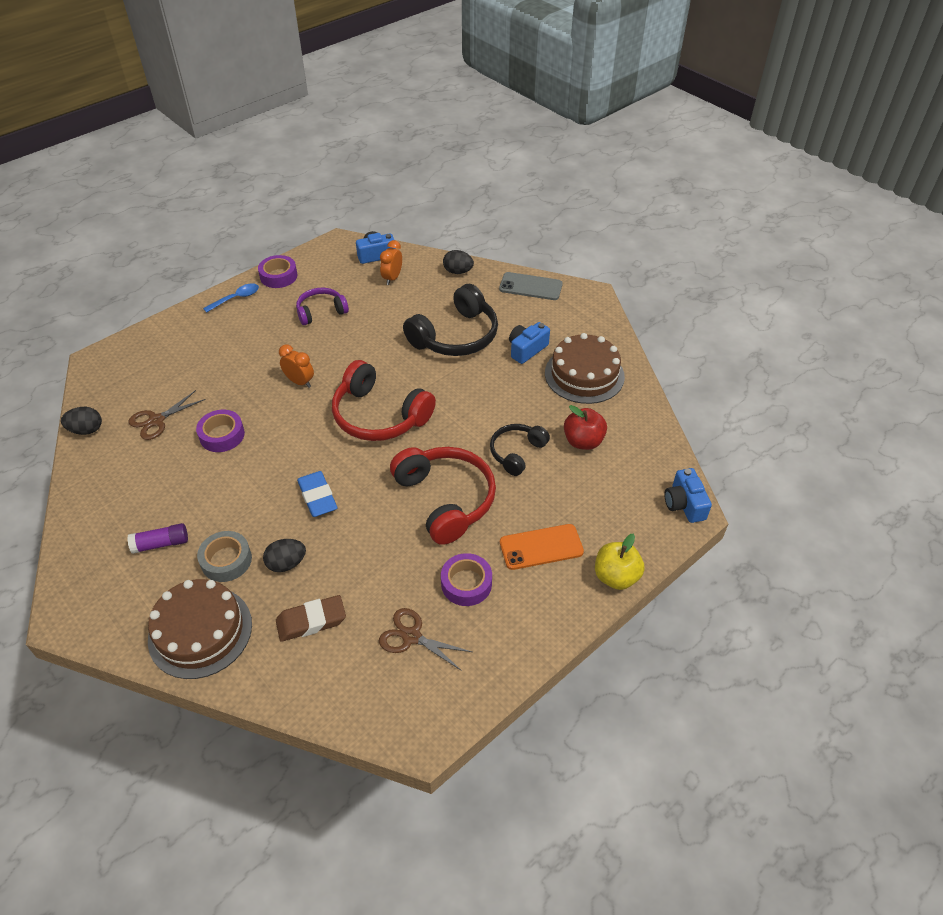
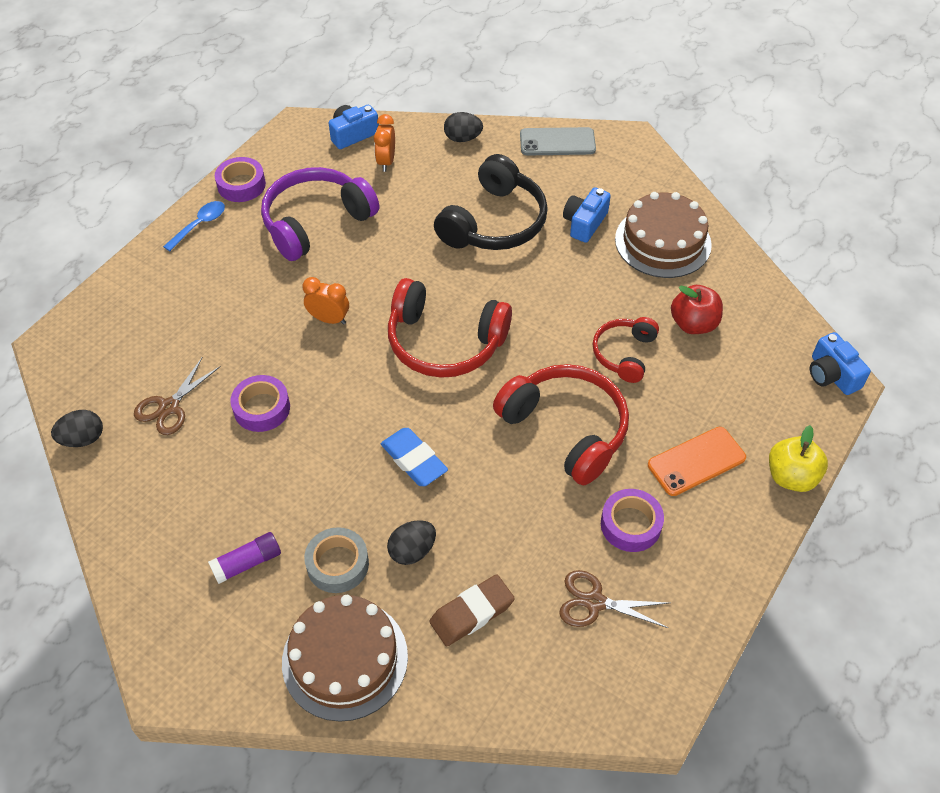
camera: 15 degrees left, 5 degrees up
(321, 312) = (316, 222): purple headphones -> purple headphones, size x1.72
(517, 453) = (624, 354): black headphones -> red headphones

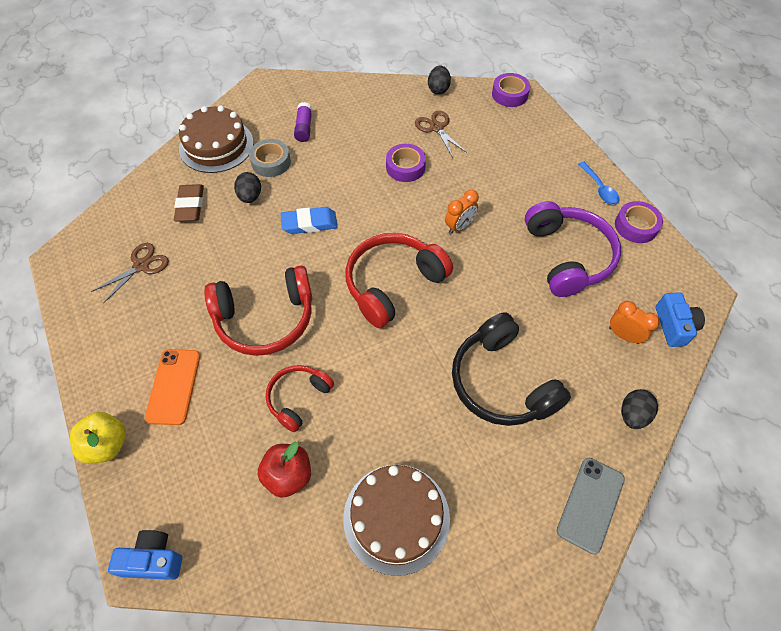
camera: 120 degrees right, 5 degrees up
(584, 223) = (460, 459): blue camera -> none
(624, 354) = (298, 398): red headphones -> red headphones turned 105 degrees counterclockwise
(630, 524) = (168, 314): purple tape -> purple tape (509, 94)

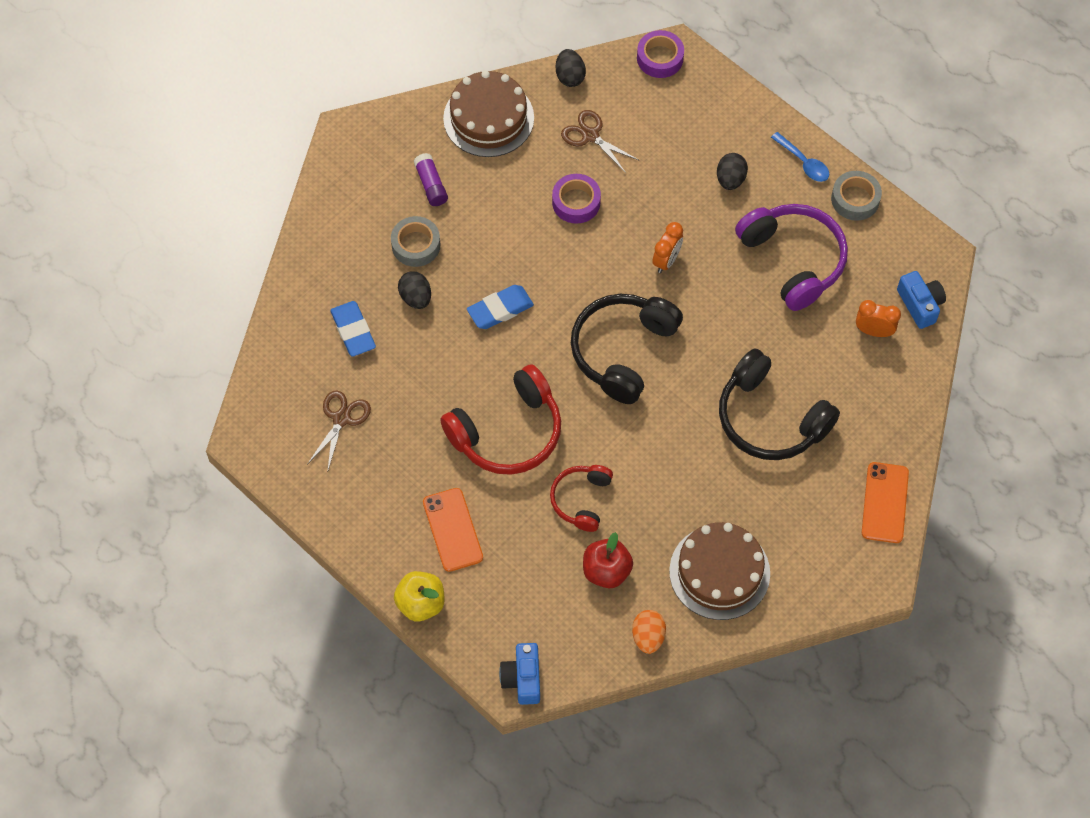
camera: 20 degrees left, 5 degrees up
(153, 560) = (522, 678): blue camera -> blue camera turned 75 degrees counterclockwise
(190, 206) = (353, 331): brown eraser -> blue eraser
(216, 145) = (338, 243): brown cake -> brown cake (488, 118)
(296, 562) = (648, 637): none -> orange egg
(393, 284) = (623, 351): red headphones -> black headphones
(590, 504) = (885, 503): grey phone -> orange phone
(633, 415) = (902, 409): black egg -> black egg (730, 179)
(636, 226) = (855, 199): purple tape -> grey tape

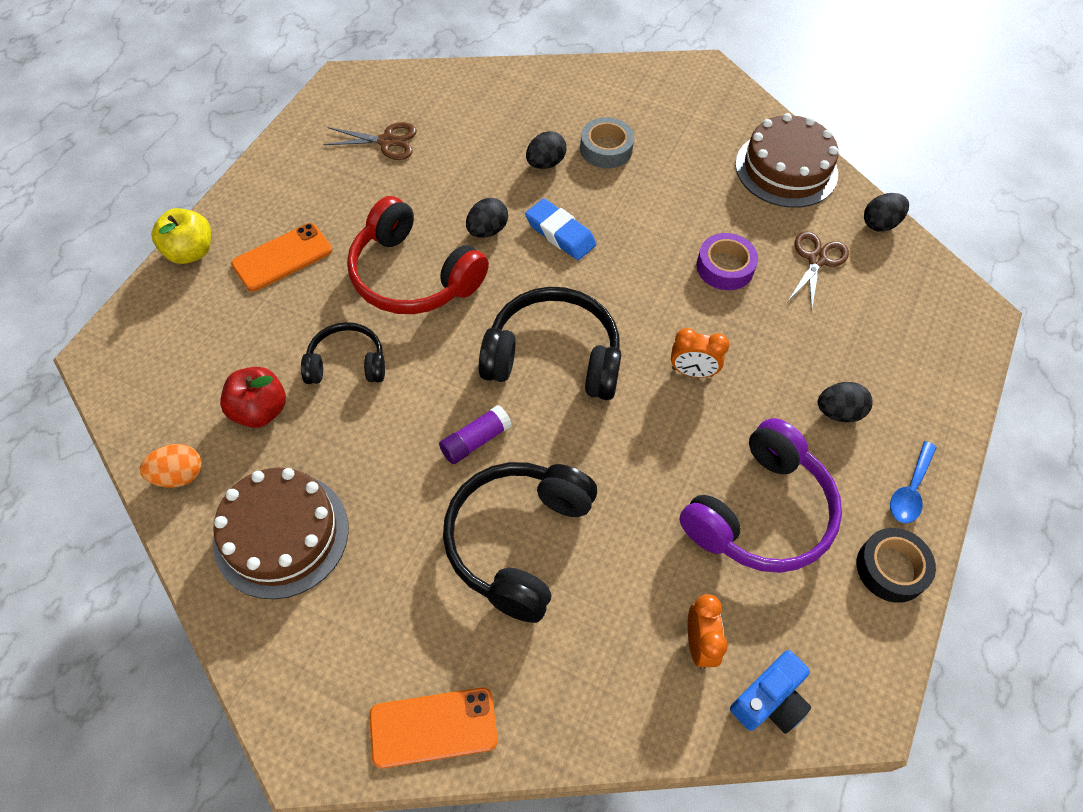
camera: 70 degrees right, 5 degrees down
(353, 331) = (488, 127): blue eraser -> none
(431, 185) = (681, 144): purple glue stick -> purple glue stick (475, 441)
(477, 364) = (487, 230): none -> black egg
(522, 678) = (110, 362): blue camera -> none
(581, 500) = (347, 363): red headphones -> black headphones
(660, 58) = (959, 300): purple tape -> none
(855, 199) = (891, 568): grey tape -> black tape

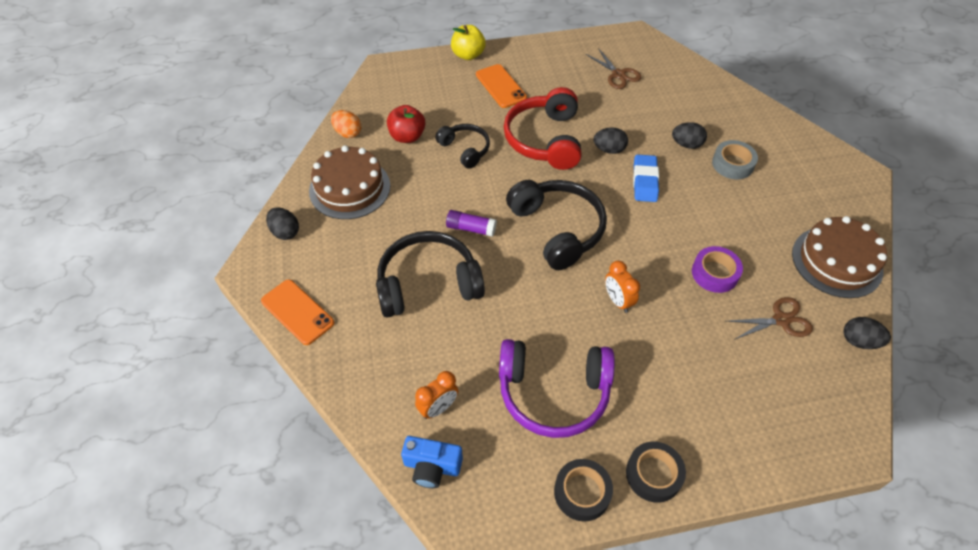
camera: 55 degrees right, 5 degrees down
(282, 257) = (501, 86): orange phone -> orange phone turned 45 degrees clockwise
(838, 412) = (671, 398): black egg -> black egg (285, 232)
(910, 490) = (653, 474): blue spoon -> black tape

